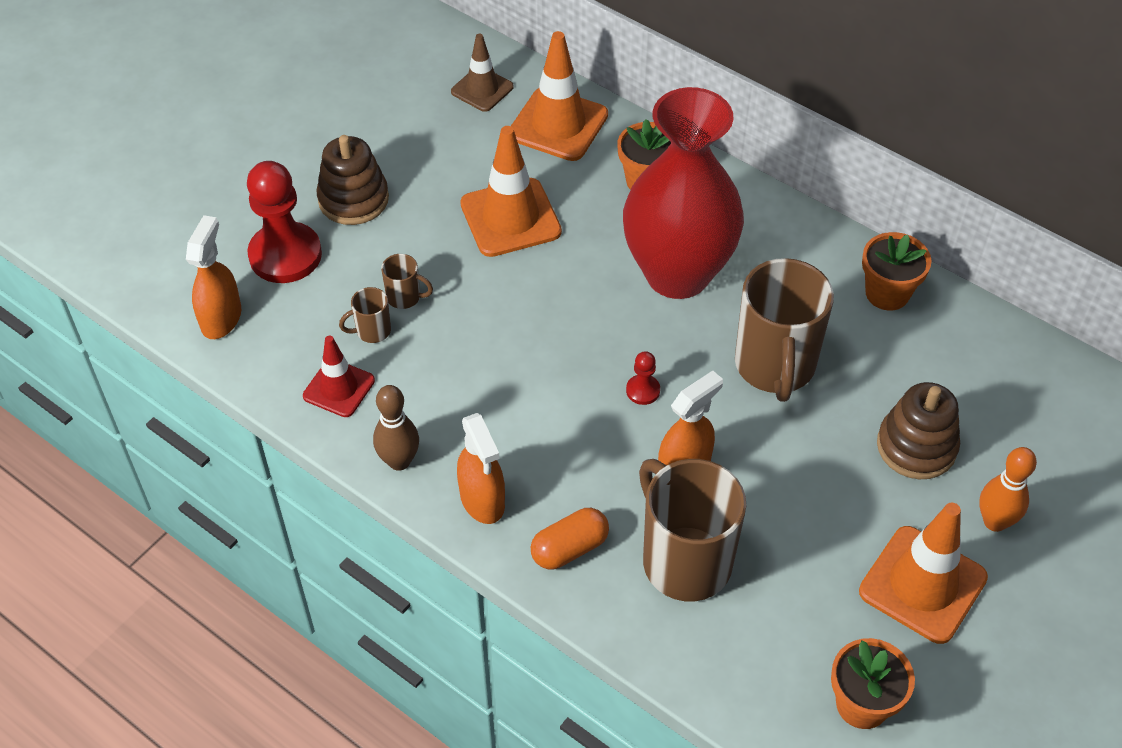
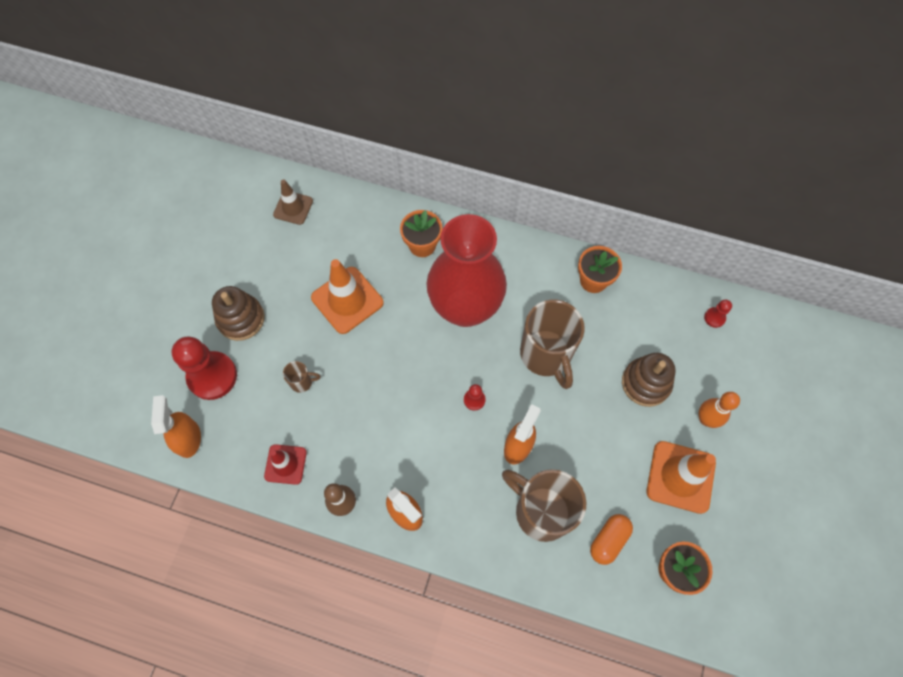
camera: 20 degrees left, 15 degrees up
(372, 331) = (290, 414): brown mug -> none
(558, 125) = (352, 220): orange traffic cone -> none
(569, 548) = (470, 528): orange capsule -> orange capsule (608, 540)
(1062, 394) = (714, 318): none -> red pawn

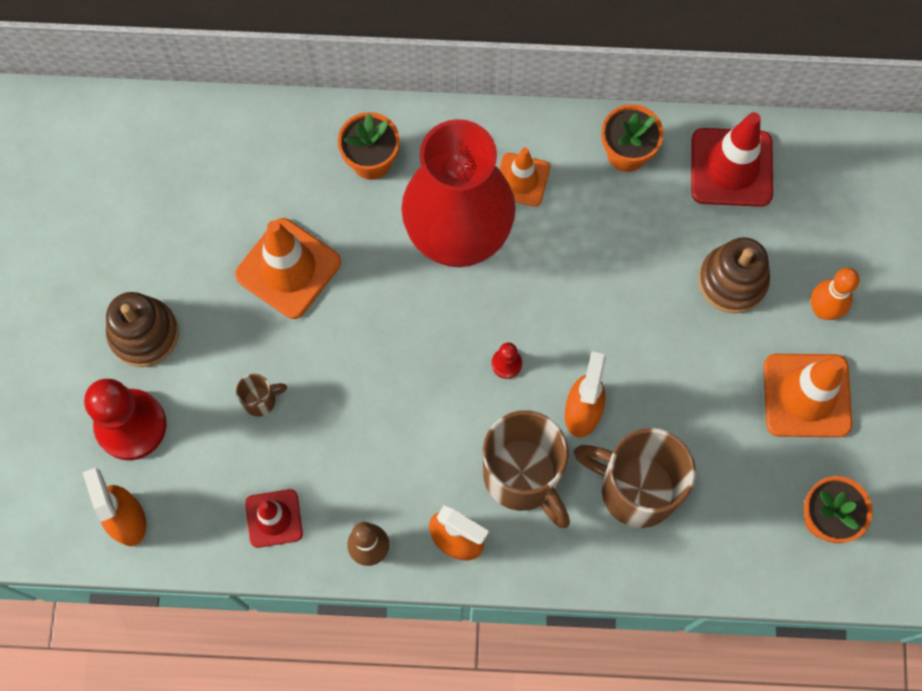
camera: 15 degrees left, 5 degrees up
(293, 208) = (166, 151): brown traffic cone -> none
(518, 280) = (521, 180): none -> orange traffic cone
(546, 355) = (588, 276): brown mug -> brown mug (523, 477)
(608, 540) = (732, 503): orange capsule -> none
(663, 307) = (731, 167): none -> red traffic cone
(714, 318) = (804, 165): red pawn -> none

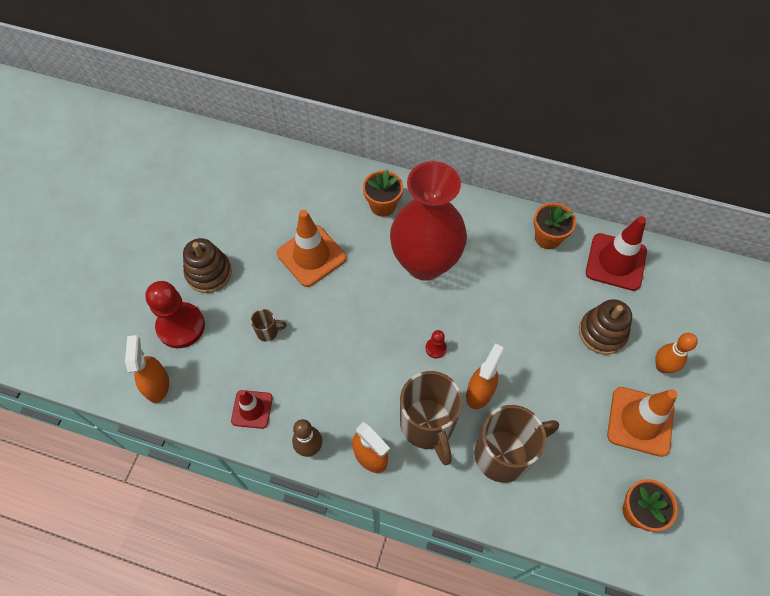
camera: 15 degrees right, 10 degrees down
(521, 180) = (475, 238): orange traffic cone -> none
(635, 489) = (504, 454): brown mug -> brown mug turned 120 degrees clockwise

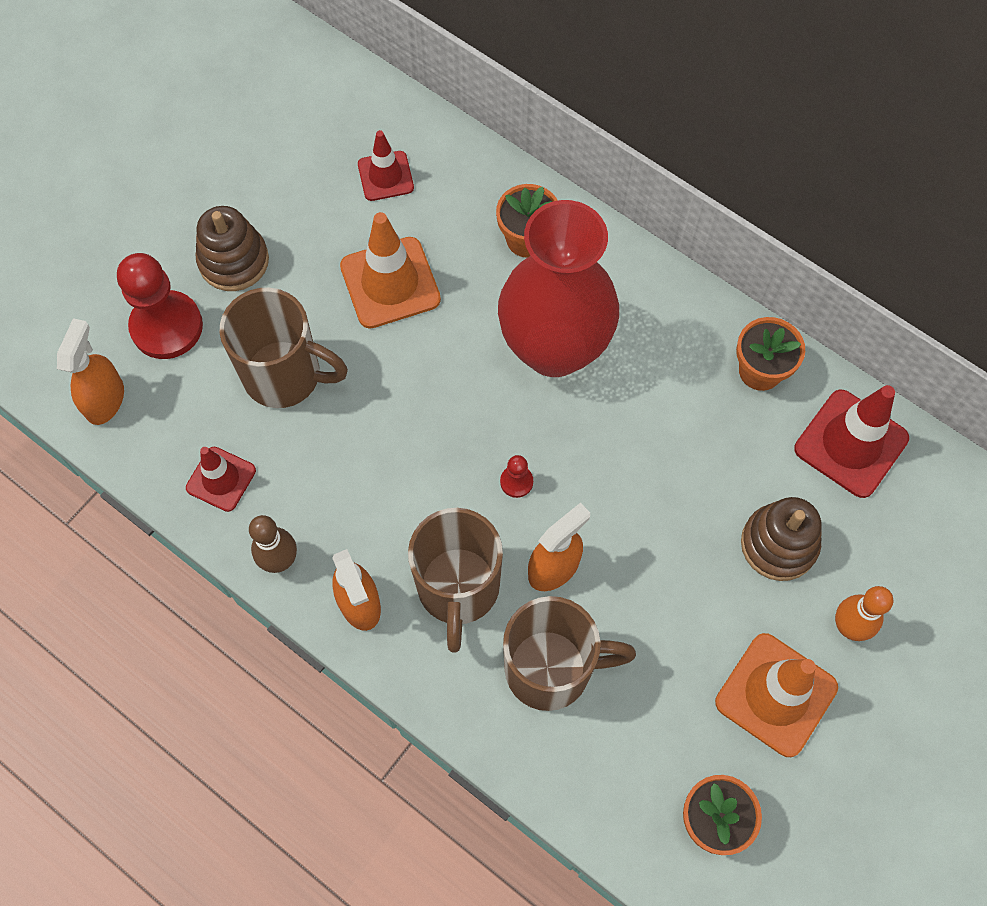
camera: 20 degrees right, 5 degrees up
(268, 331) = (285, 375): brown mug -> brown mug, size x2.33
(284, 195) = (385, 176): none -> red traffic cone

